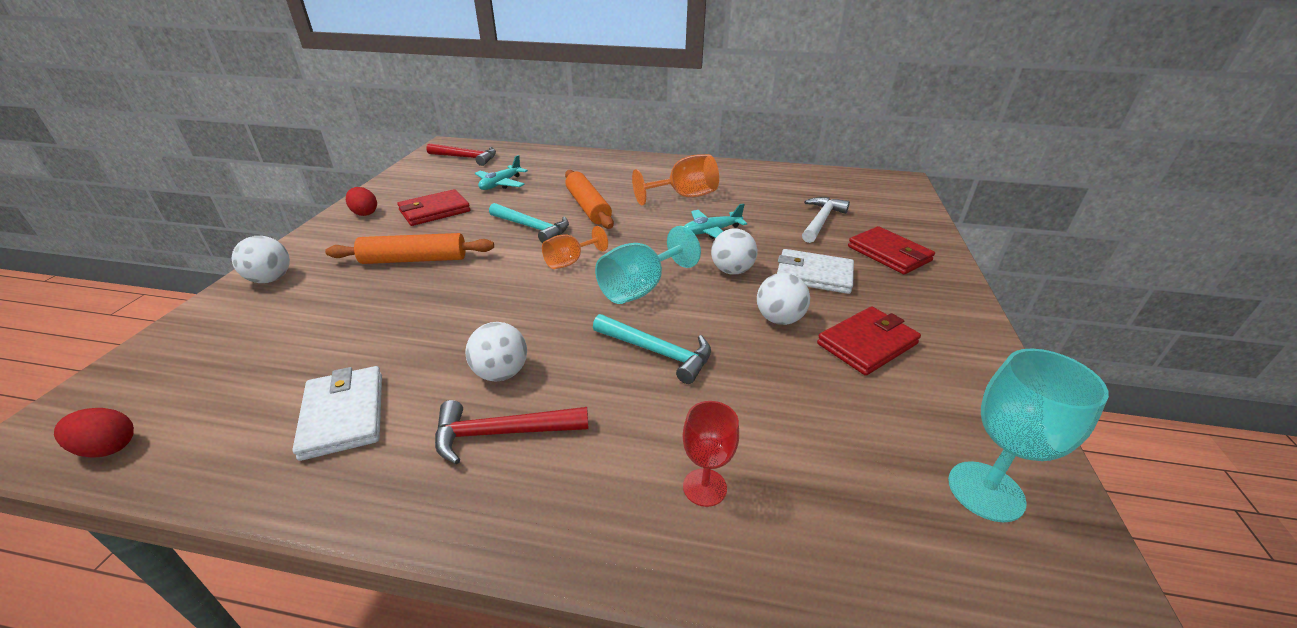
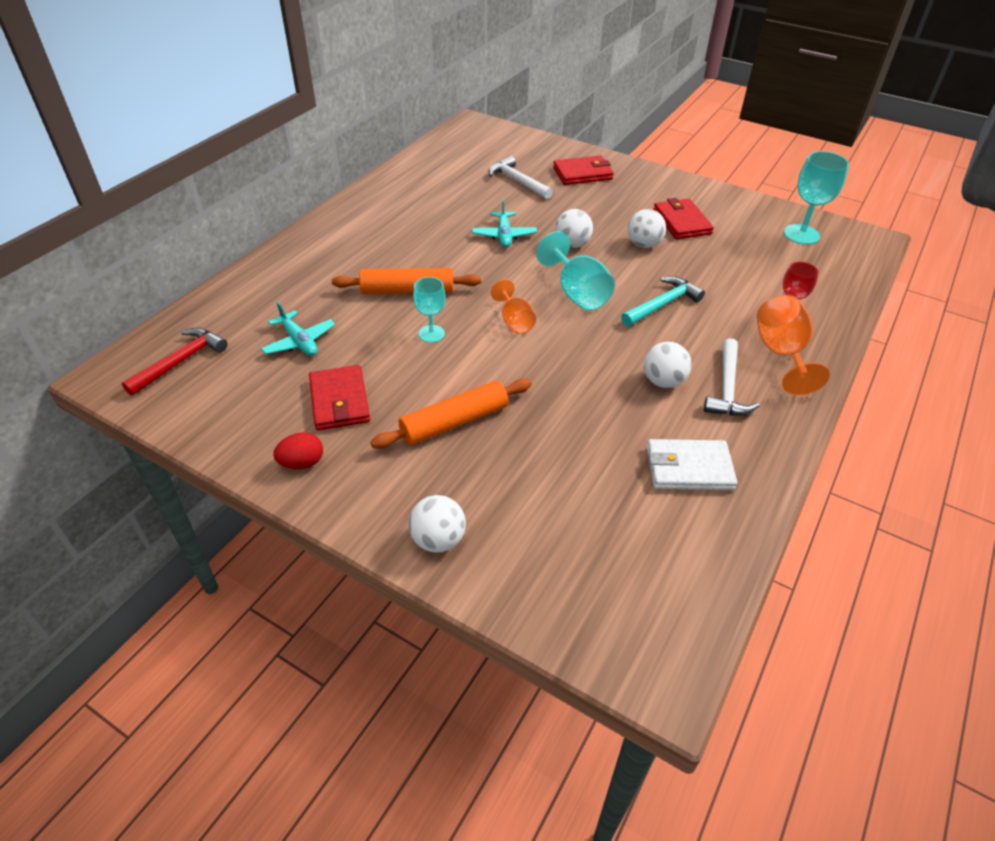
camera: 70 degrees left, 10 degrees up
(108, 448) = (694, 616): red egg -> none
(414, 259) = (454, 422): orange rolling pin -> orange rolling pin turned 45 degrees clockwise
(502, 433) = (727, 388): red hammer -> white hammer
(532, 228) = (431, 334): turquoise hammer -> turquoise goblet
(684, 196) = (425, 230): orange goblet -> orange goblet (781, 353)
(813, 275) = (595, 212): white wallet -> none

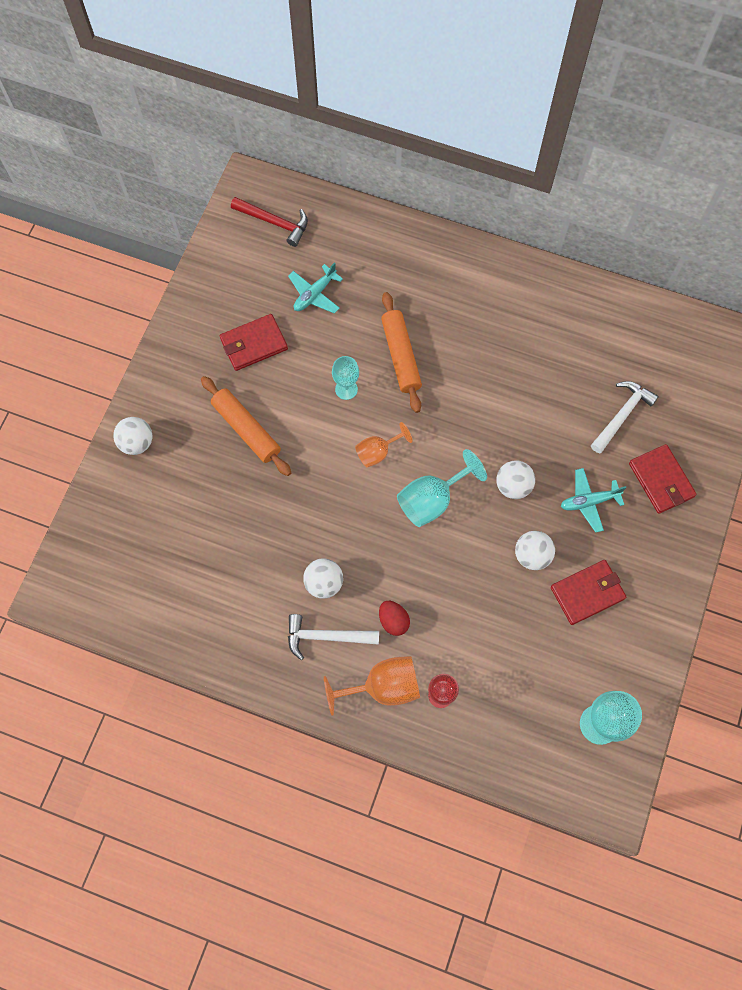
camera: 80 degrees right, 25 degrees up
(302, 463) = (189, 339): red egg -> red egg (393, 621)
(504, 235) = (511, 420): turquoise plane -> turquoise plane (589, 501)
(662, 304) = (433, 578): turquoise hammer -> none
(689, 468) = (228, 606): white wallet -> none

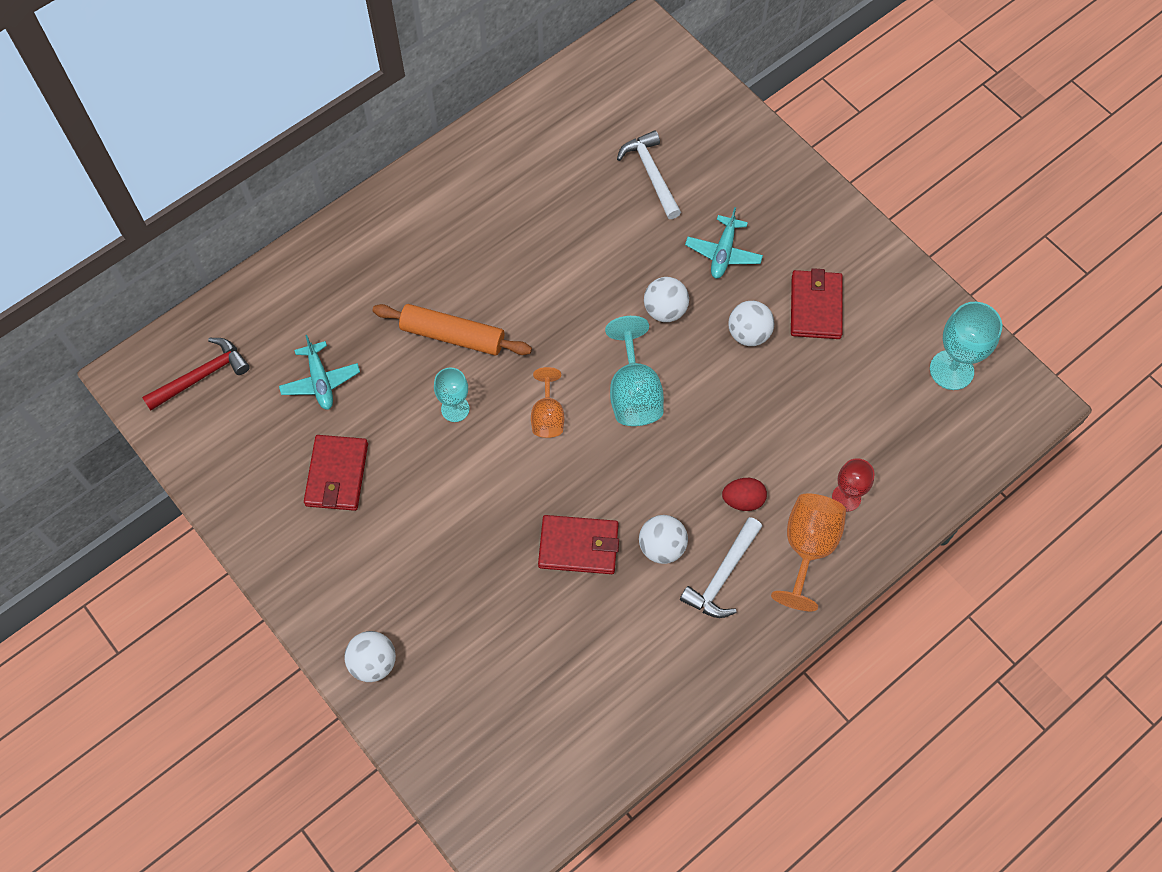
camera: 60 degrees left, 5 degrees down
(246, 429) = (435, 535): orange rolling pin -> none
(661, 480) = (739, 180): red wallet -> red wallet (578, 546)

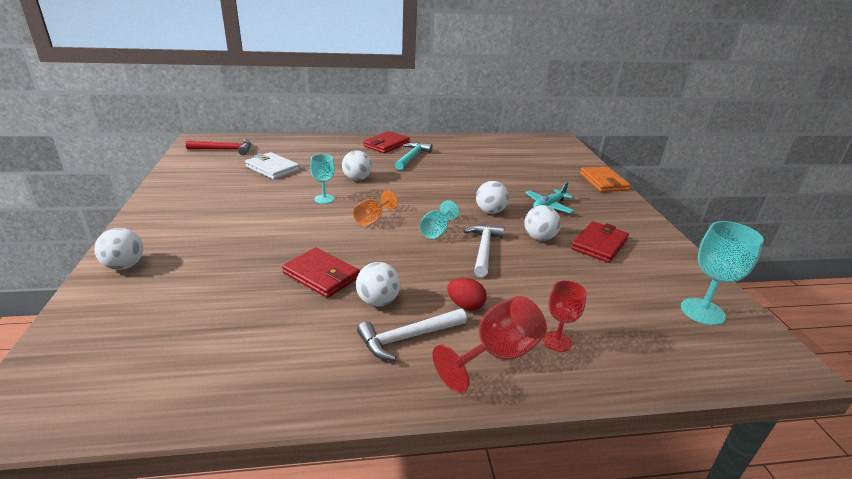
camera: 30 degrees right, 35 degrees down
(320, 381) = (272, 168): turquoise plane -> white wallet
(337, 475) = (231, 195): red wallet -> red wallet (386, 145)
(452, 335) = (357, 179): orange rolling pin -> white ball
(475, 228) = (412, 157): none -> turquoise hammer
(634, 393) = (436, 231): turquoise goblet -> turquoise goblet, size x0.64
(651, 174) = (527, 172): white hammer -> white hammer (483, 249)
(758, 142) = (603, 182): none -> orange wallet
(808, 547) = (497, 355): orange goblet -> red goblet

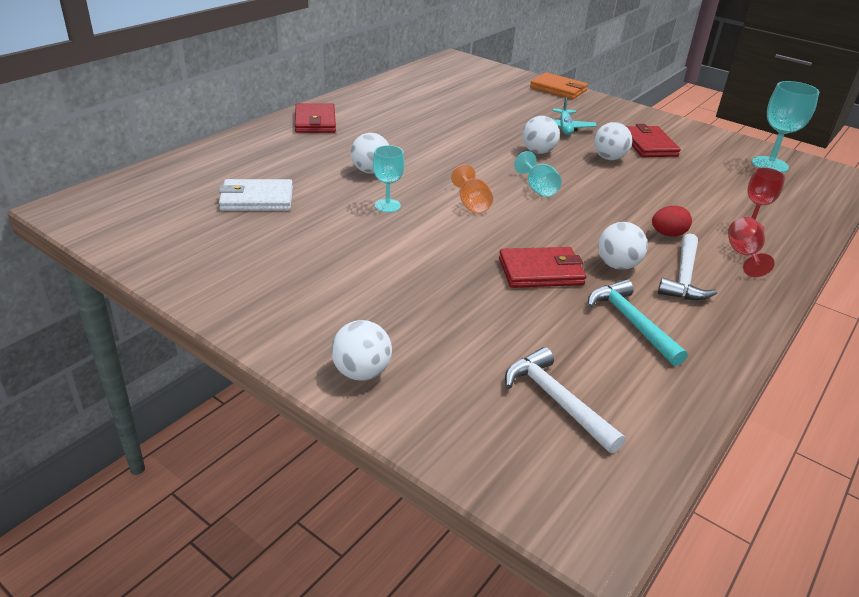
camera: 45 degrees left, 5 degrees up
(224, 150) = (139, 203): red hammer -> none
(412, 157) = (370, 126): turquoise hammer -> turquoise hammer (631, 322)
(483, 249) = (596, 186): white hammer -> white hammer (556, 401)
(497, 355) = (743, 255): red goblet -> red goblet, size x0.64

